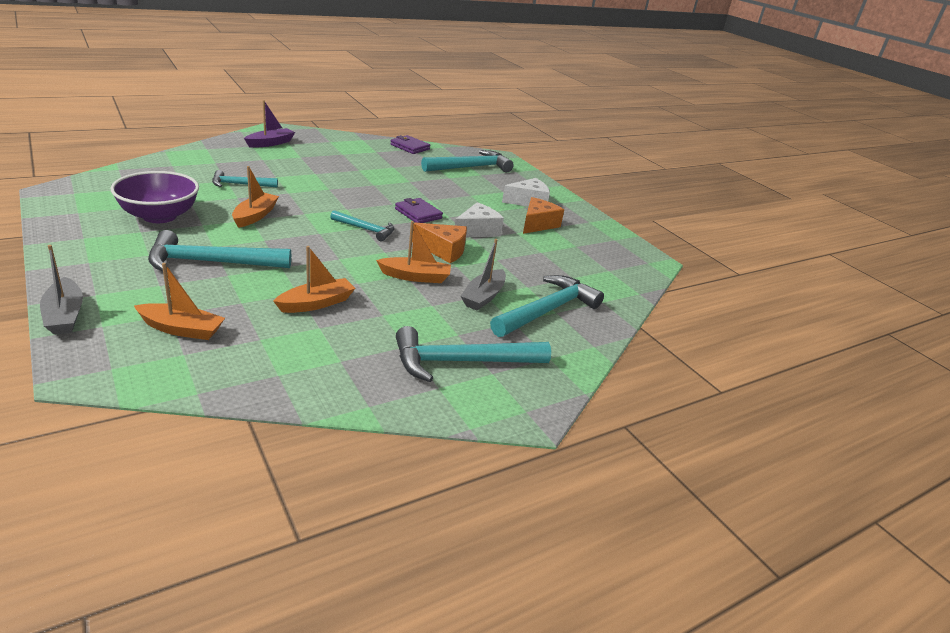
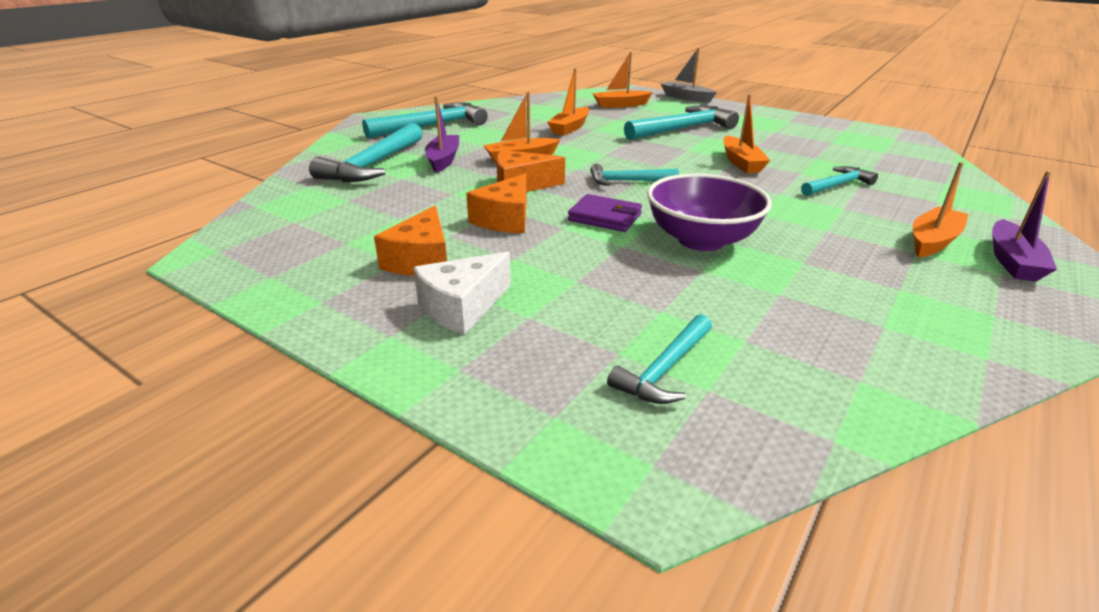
camera: 160 degrees right, 0 degrees up
(159, 216) = (796, 142): purple bowl -> purple bowl (701, 240)
(279, 156) = (933, 241): none -> orange boat
(410, 147) = (878, 384): purple wallet -> none
(470, 167) = (665, 369): turquoise hammer -> turquoise hammer, size x0.58
(477, 231) = (505, 219): white cheese -> orange cheese
(483, 297) = (443, 160): grey boat -> purple boat

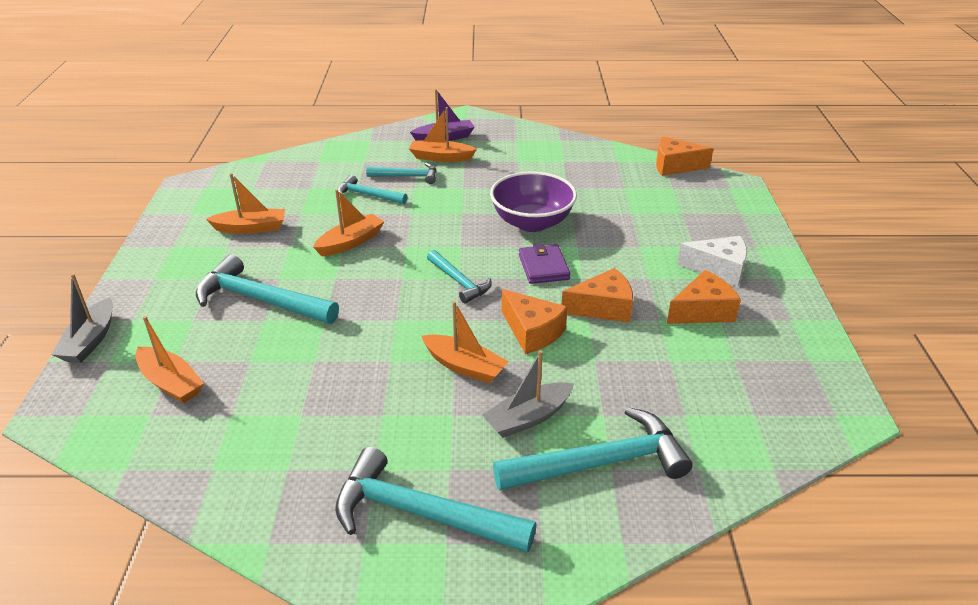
camera: 125 degrees left, 5 degrees up
(443, 160) = (528, 418): purple boat -> grey boat
(570, 128) = (323, 380): orange boat -> orange boat (251, 228)
(665, 369) = (675, 199): turquoise hammer -> turquoise hammer (407, 176)
(799, 443) = (675, 166): none -> orange cheese

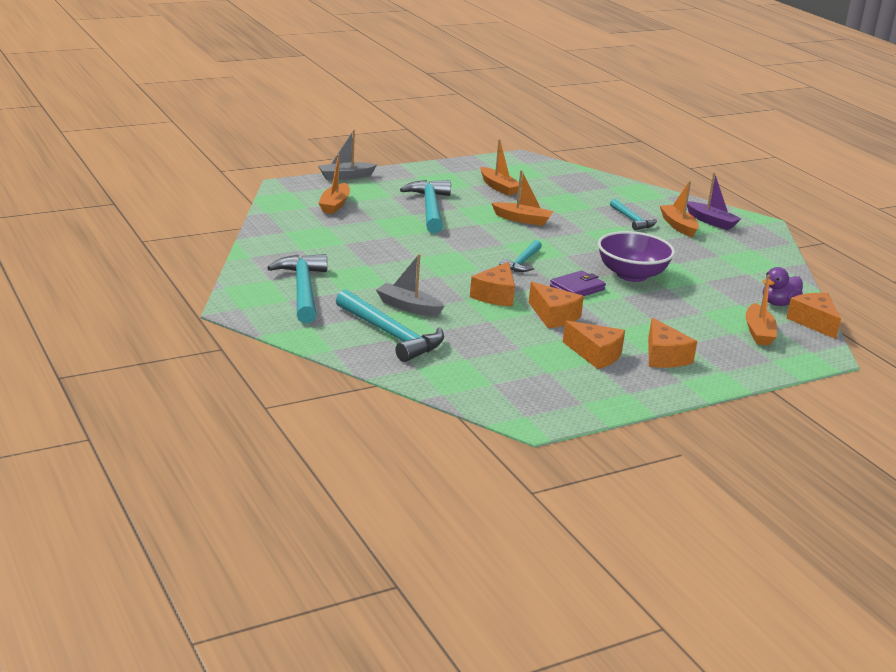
camera: 60 degrees right, 10 degrees down
(368, 195) = (587, 212): turquoise hammer -> none
(464, 366) = (435, 280): orange boat -> orange boat (758, 332)
(631, 168) = (778, 303): none -> purple duck
(718, 269) = (664, 356): white cheese -> orange cheese

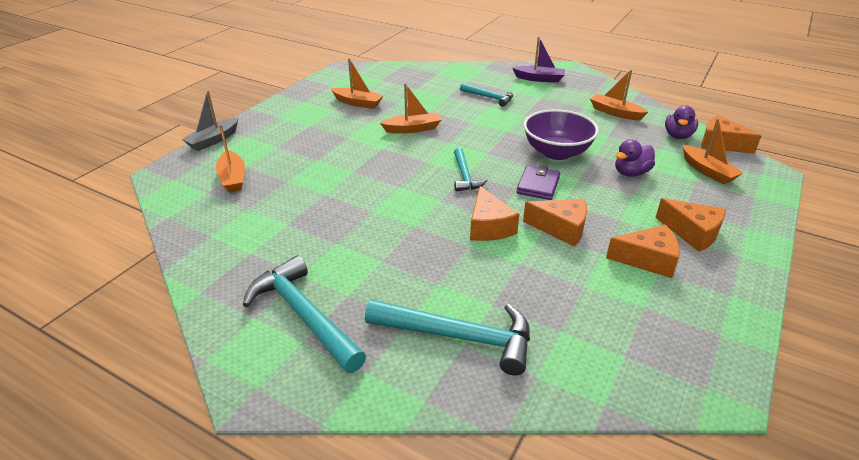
camera: 30 degrees left, 10 degrees up
(408, 307) = (432, 284): grey boat -> none
(430, 208) = (325, 147): turquoise hammer -> none
(678, 226) = (525, 91): orange boat -> orange boat (615, 113)
(678, 309) = (631, 173): none -> purple duck

